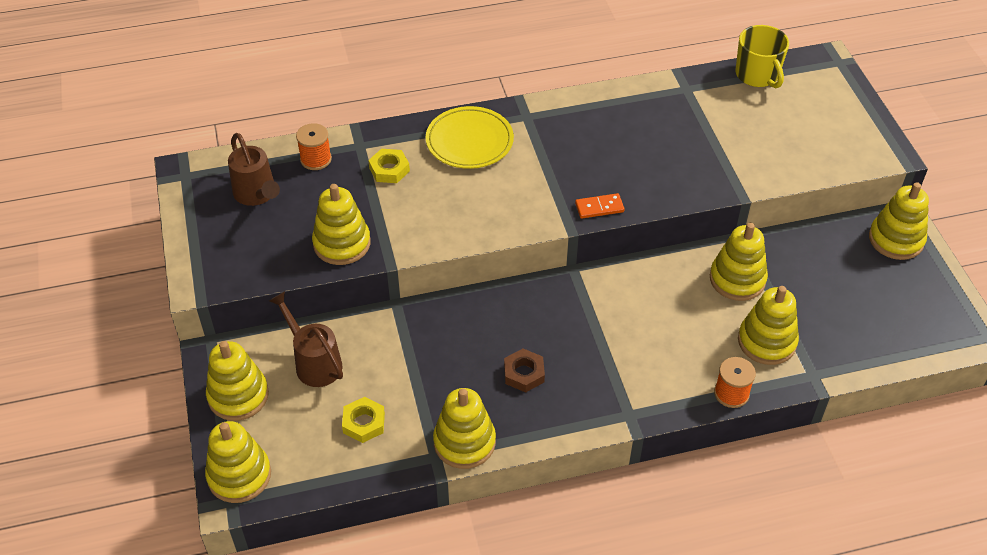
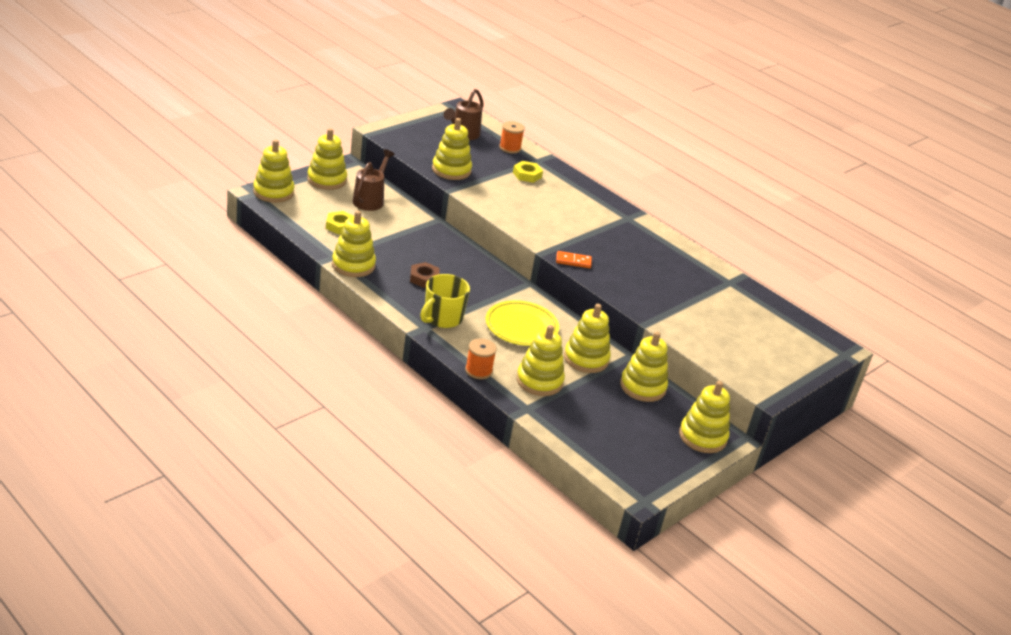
camera: 55 degrees right, 15 degrees down
(469, 141) = (581, 200): yellow plate -> yellow plate (521, 327)
(599, 207) = (573, 261): orange domino -> orange domino turned 45 degrees counterclockwise
(757, 75) = (782, 314): yellow mug -> yellow mug (442, 318)
(801, 251) = (642, 387): none -> yellow stacking toy

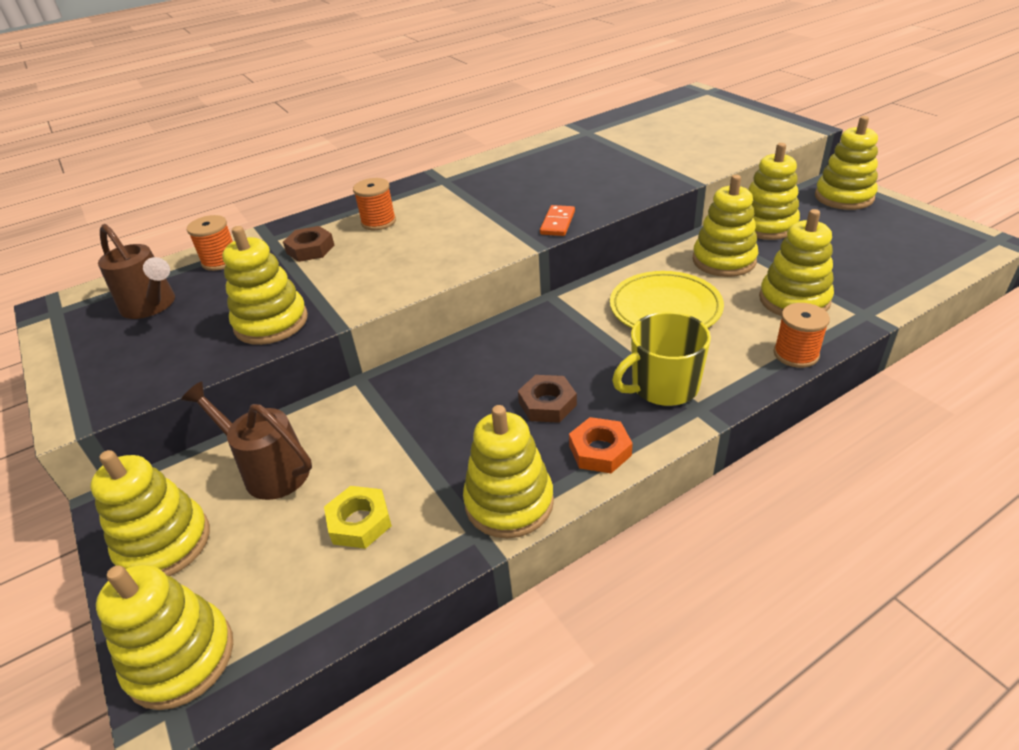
camera: 70 degrees left, 5 degrees up
(389, 293) = (600, 450): none -> orange nut
(442, 318) = (663, 386): yellow mug -> yellow mug turned 105 degrees clockwise
(527, 175) = (310, 249): yellow nut -> brown nut
(564, 196) = (378, 222): none -> orange spool

